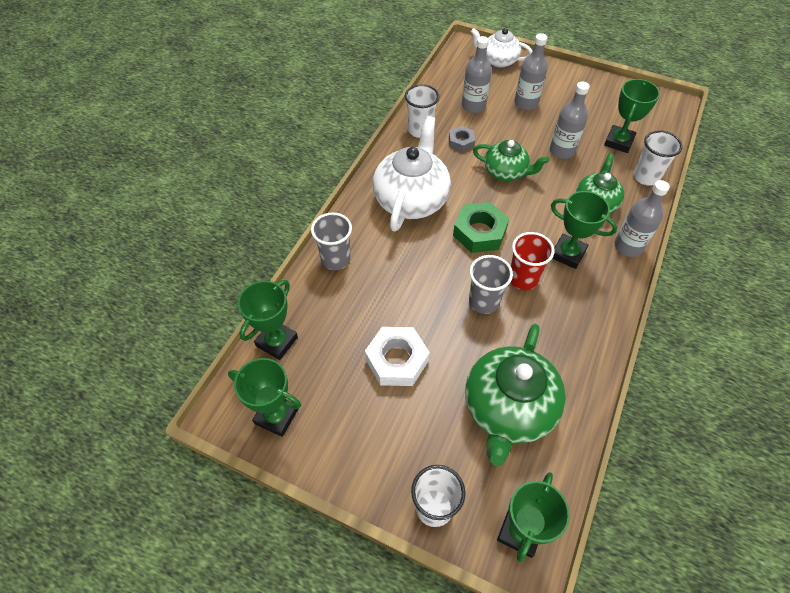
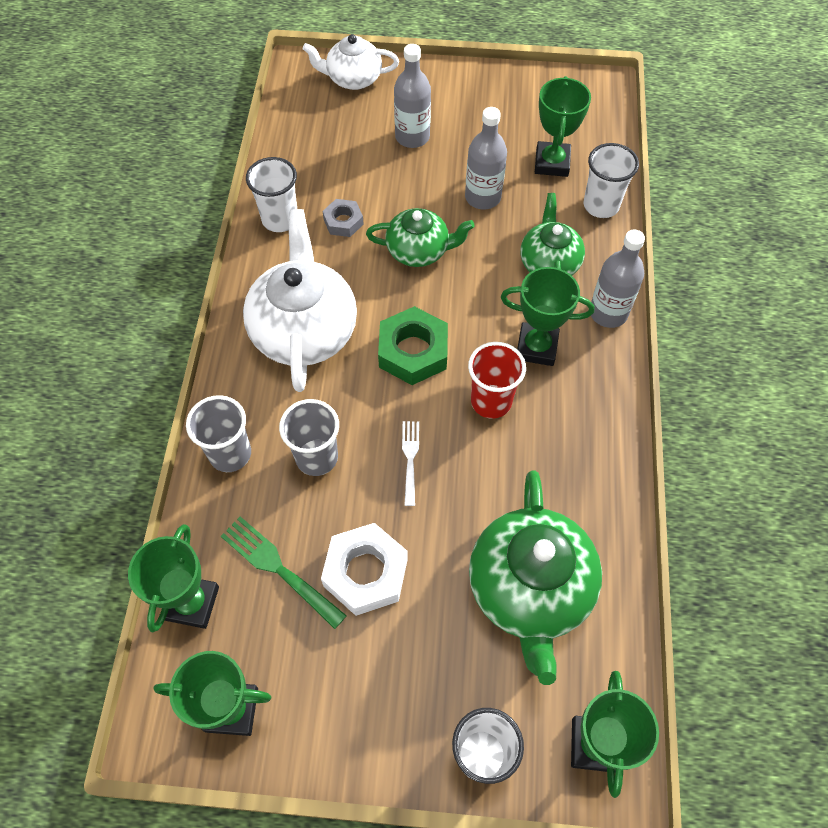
camera: 20 degrees left, 5 degrees up
(340, 338) = (278, 568): none -> green fork
(453, 298) = (410, 458): none -> white fork
(473, 106) = (342, 161): grey bottle -> none
(484, 301) = (451, 451): grey cup -> grey cup (316, 457)

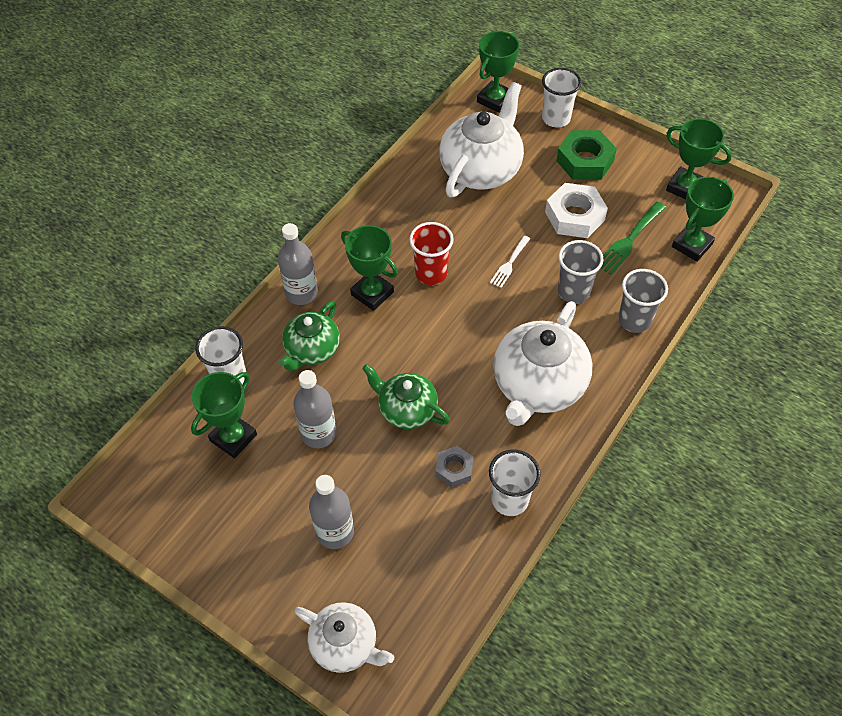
camera: 150 degrees left, 5 degrees down
(278, 568) = (629, 240): green fork -> green fork turned 60 degrees clockwise
(413, 351) = (463, 331): green nut -> green nut (585, 161)
(530, 589) = (481, 169): green teapot -> white teapot

